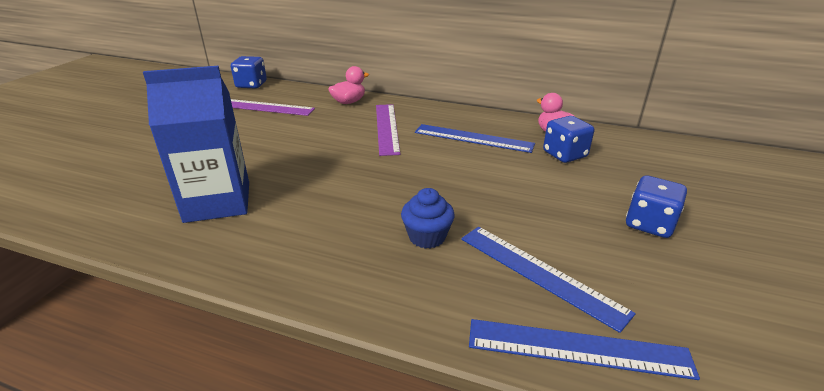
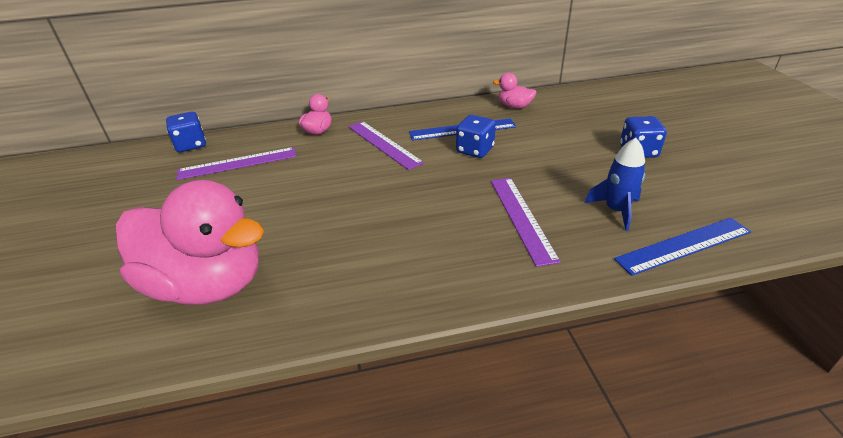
camera: 30 degrees left, 5 degrees up
(134, 183) = (208, 284): none -> pink duck
(218, 202) = (321, 264): blue carton -> none
(427, 237) = (521, 218): blue cupcake -> purple ruler
(539, 273) = (616, 210): blue ruler -> blue rocket
(564, 154) = (539, 121): blue dice -> blue dice (475, 150)

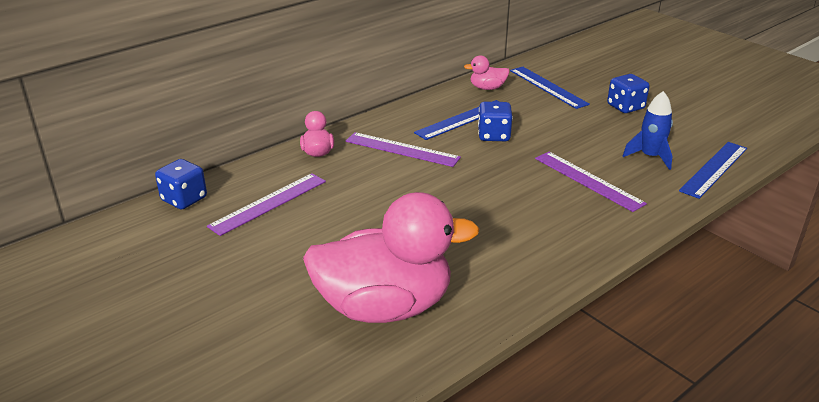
camera: 30 degrees left, 5 degrees down
(574, 116) = (548, 87): none -> blue ruler

